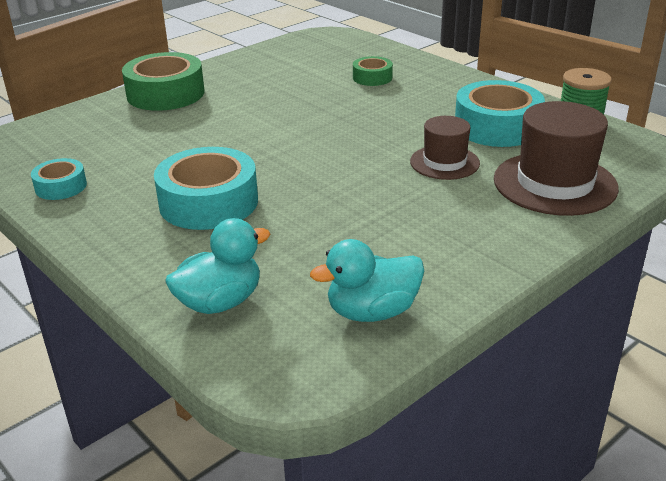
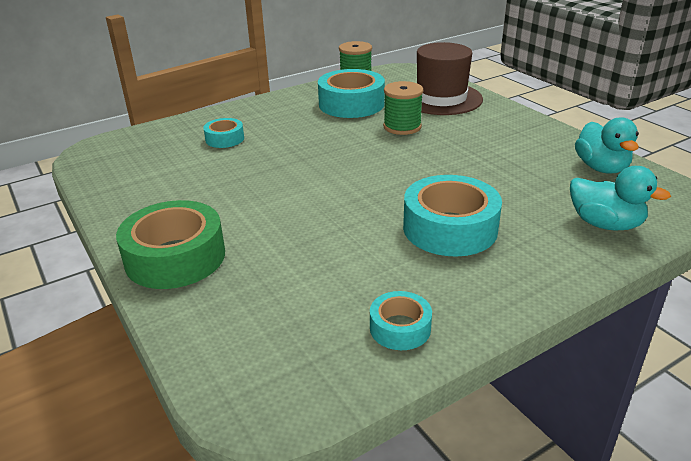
camera: 80 degrees left, 0 degrees up
(220, 302) = (605, 224): turquoise duck -> turquoise duck turned 150 degrees clockwise
(372, 77) = (225, 139): green tape -> turquoise tape
(444, 162) = (402, 127): brown hat -> green spool

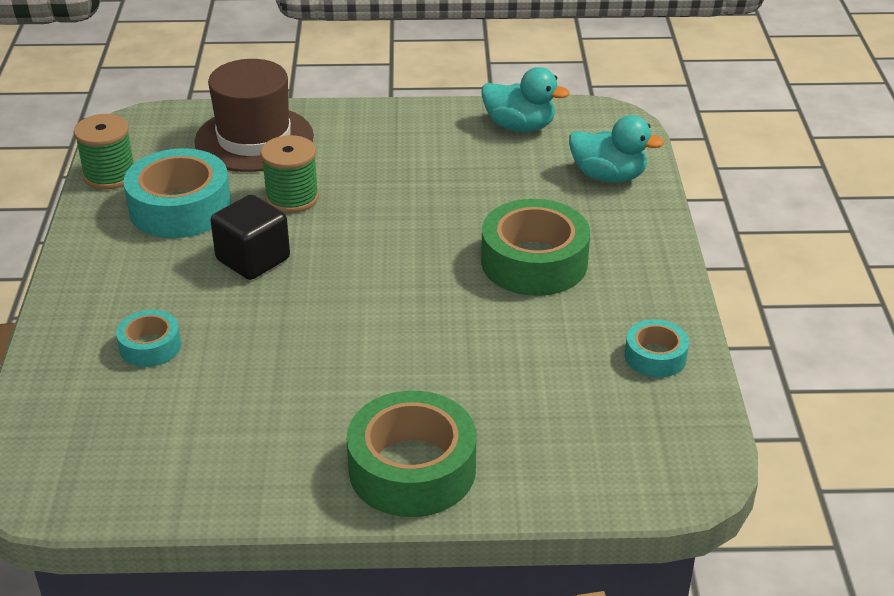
camera: 60 degrees left, 5 degrees up
(330, 137) = (253, 259): none -> black cube
(450, 228) = (534, 262): turquoise tape -> green tape
(605, 224) = (608, 176): turquoise duck -> turquoise duck turned 45 degrees clockwise

